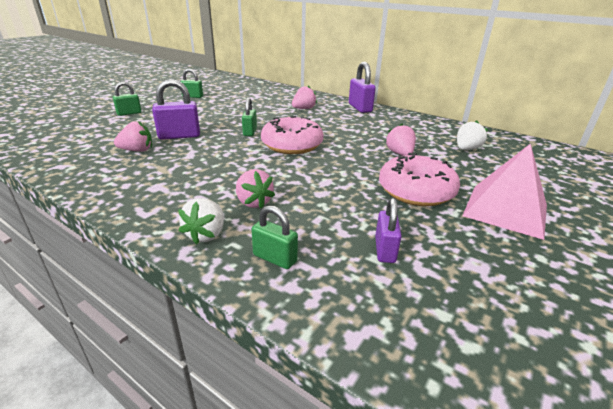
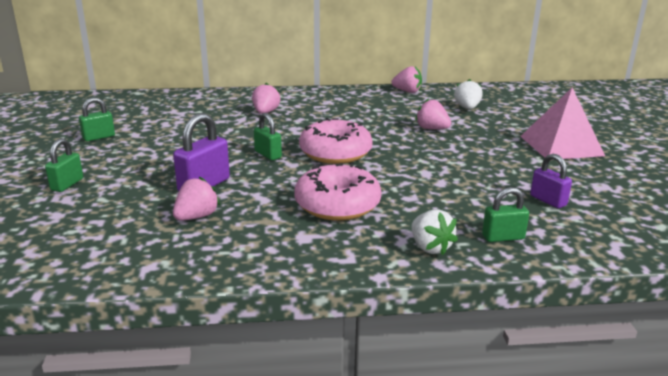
camera: 40 degrees left, 5 degrees down
(253, 202) = (411, 211): pink strawberry -> pink strawberry (407, 91)
(360, 108) = (317, 95): purple padlock -> none
(416, 191) = (494, 154): pink donut -> pink donut (337, 205)

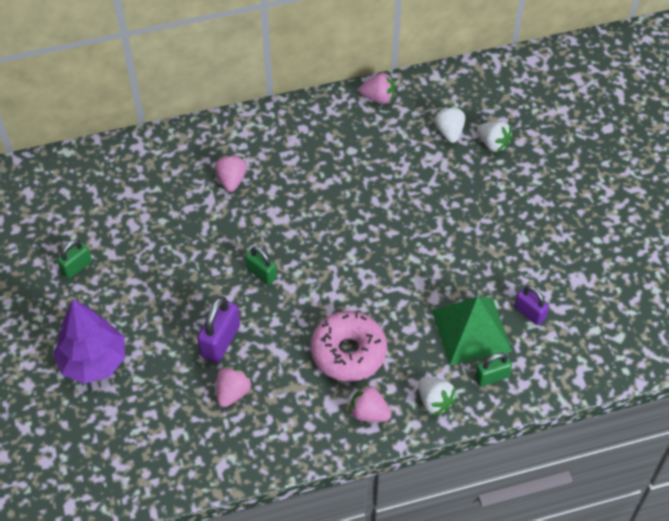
camera: 10 degrees left, 30 degrees up
(67, 184) = (93, 361): green padlock -> purple tree
(335, 153) = (327, 258): pink donut -> none
(431, 129) = (415, 189): pink strawberry -> pink strawberry (369, 413)
(480, 205) = (471, 330): none -> green pyramid
(507, 115) = (493, 144): none -> white strawberry
(561, 146) = (546, 205): pink pyramid -> none

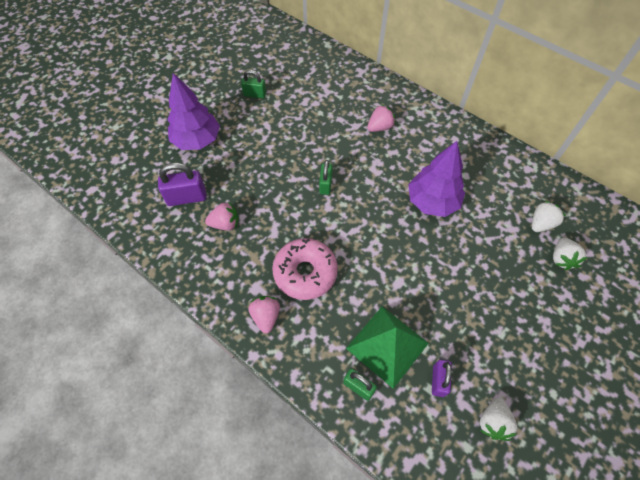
camera: 55 degrees right, 5 degrees up
(220, 341) = (258, 194): purple padlock -> purple padlock (187, 197)
(358, 197) = (432, 202): none -> purple tree
(378, 97) = (522, 164): pink strawberry -> none
(435, 401) = (306, 357): white strawberry -> white strawberry (493, 422)

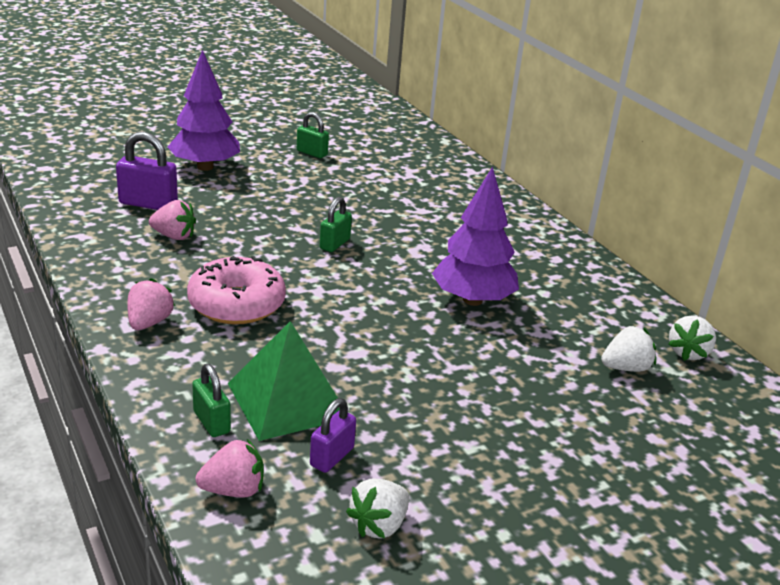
camera: 20 degrees right, 30 degrees down
(380, 127) = (455, 220): pink strawberry -> pink strawberry (233, 490)
(561, 259) = (632, 410): white strawberry -> white strawberry (688, 353)

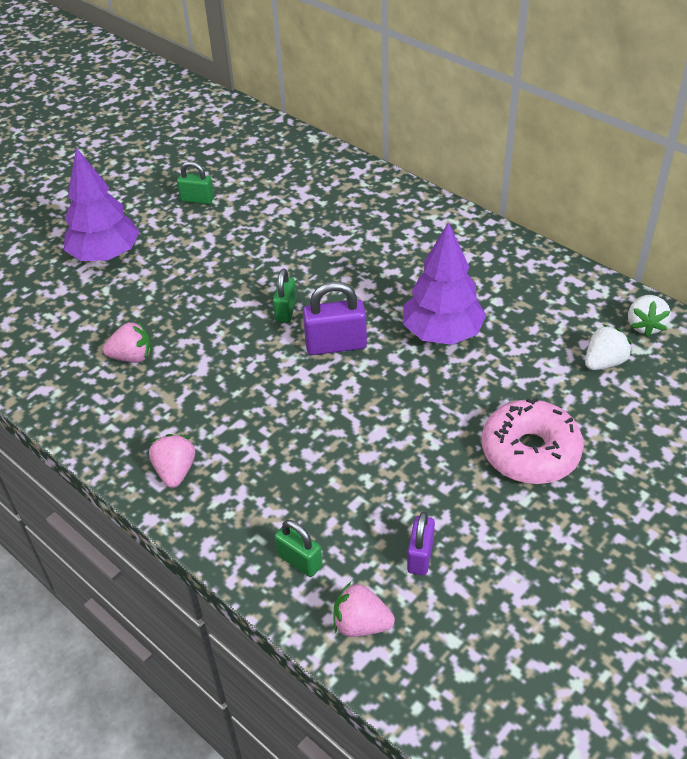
camera: 15 degrees left, 15 degrees up
(148, 204) = (81, 324): purple padlock -> purple padlock (336, 345)
(233, 490) = (361, 624): pink strawberry -> pink strawberry turned 135 degrees counterclockwise
(236, 304) = (240, 418): pink donut -> pink donut (530, 452)
(288, 400) = (350, 510): green pyramid -> none
(379, 525) = (496, 609): white strawberry -> none

